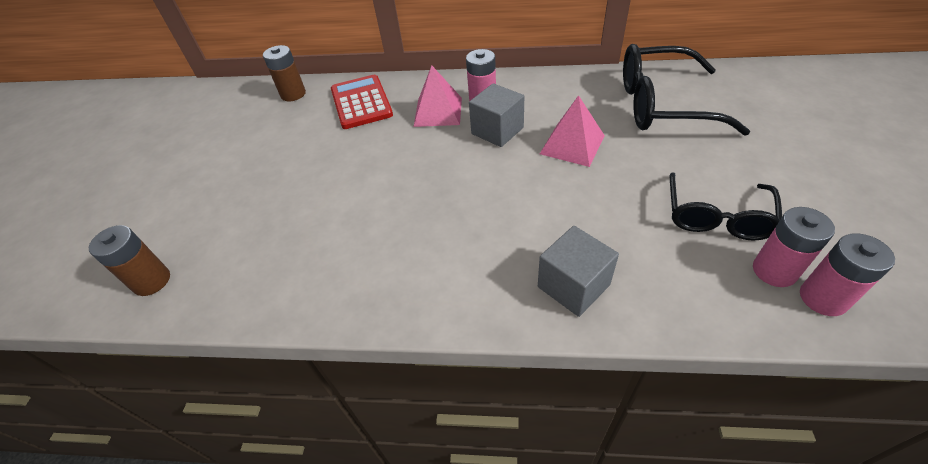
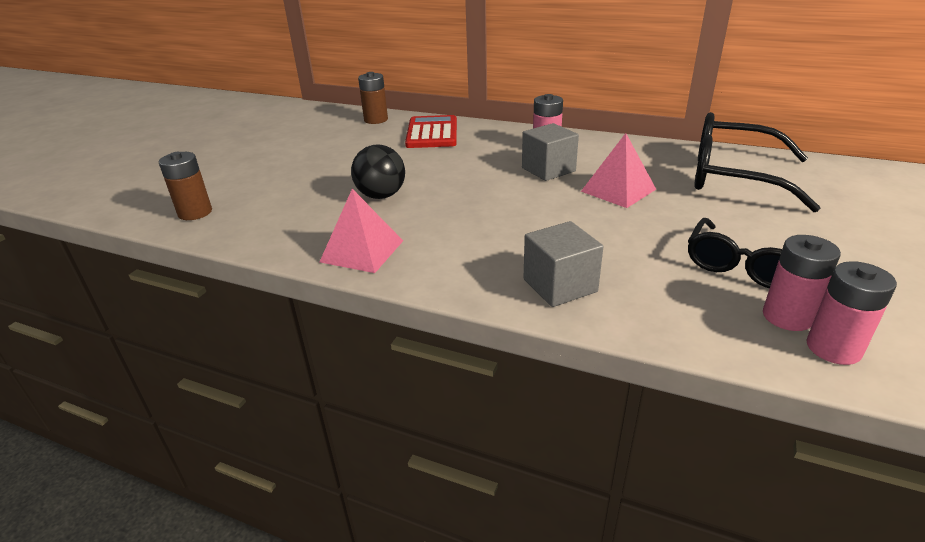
camera: 15 degrees right, 15 degrees down
(348, 205) = (381, 196): none -> black ball
(438, 111) = (499, 149): pink pyramid -> pink pyramid (362, 251)

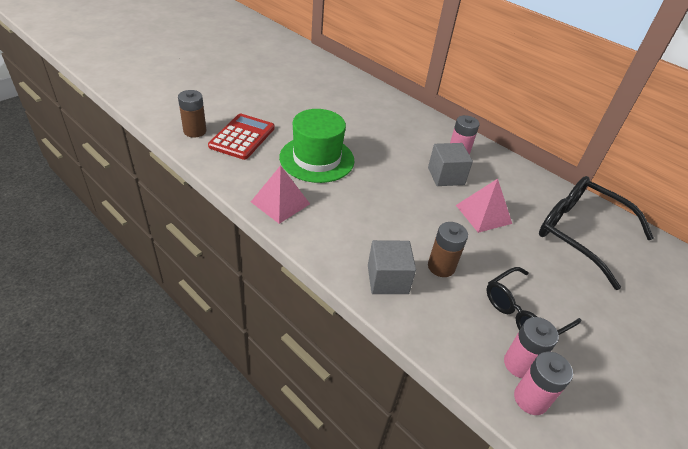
camera: 15 degrees right, 10 degrees up
(376, 120) = (351, 82): brown battery -> brown battery (441, 267)
(381, 196) = (317, 159): black ball -> green hat
(432, 133) = (384, 110): red calculator -> red calculator (242, 137)

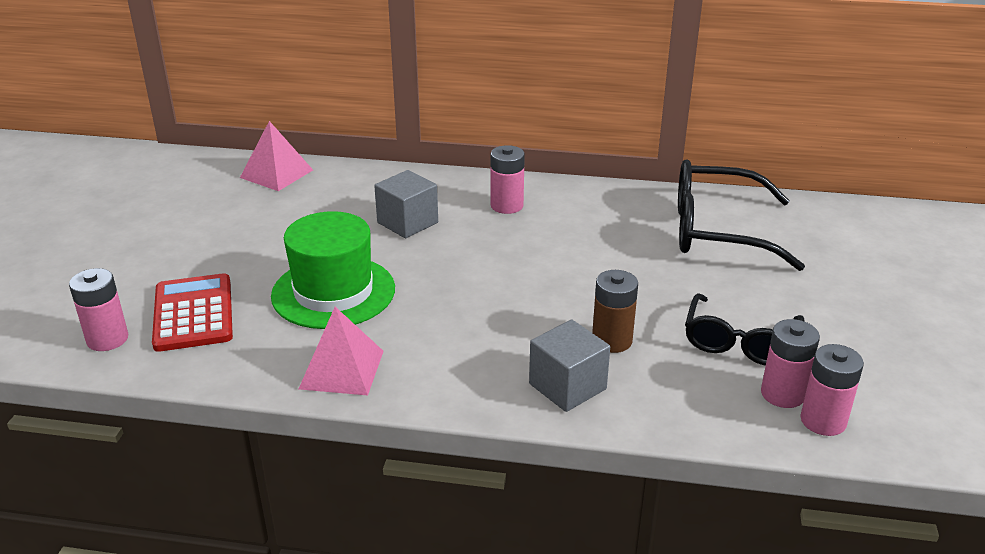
camera: 30 degrees left, 10 degrees down
(195, 131) = (107, 339): brown battery -> pink battery
(446, 176) = (517, 237): grey cube -> grey cube (407, 223)
(483, 214) = (601, 259): pink pyramid -> pink pyramid (276, 173)

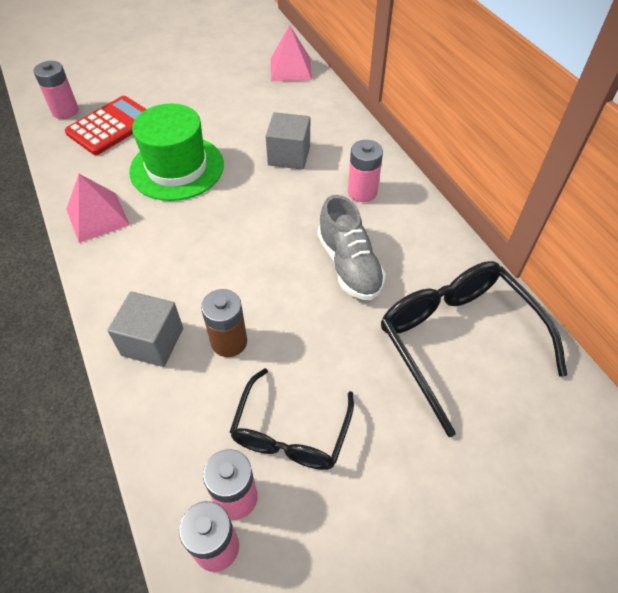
camera: 55 degrees right, 20 degrees up
(587, 246) = (349, 265): none -> grey shoe
(740, 342) = (290, 432): black glasses -> black glasses turned 60 degrees counterclockwise

